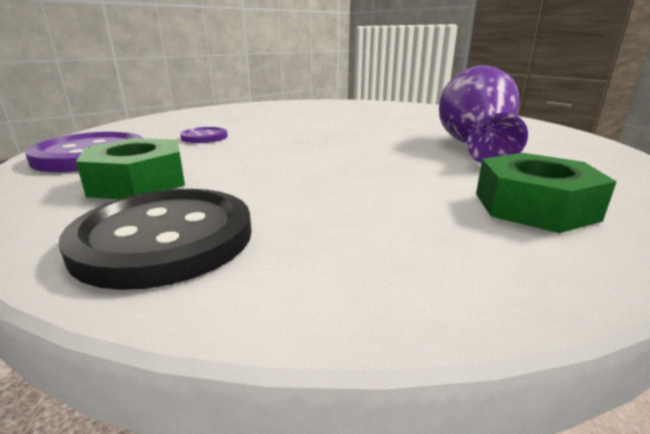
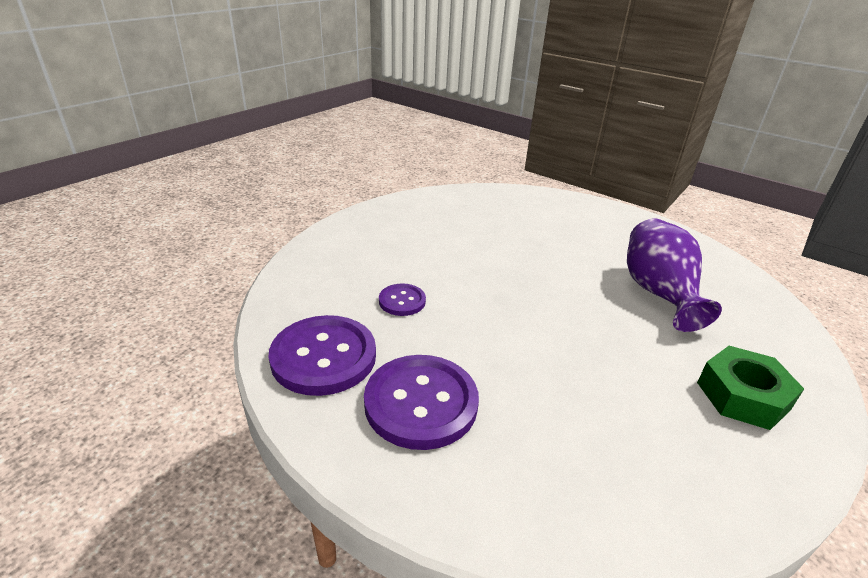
camera: 15 degrees left, 10 degrees up
(138, 182) = (421, 403): green nut -> purple button
(164, 238) = (519, 484): black button -> none

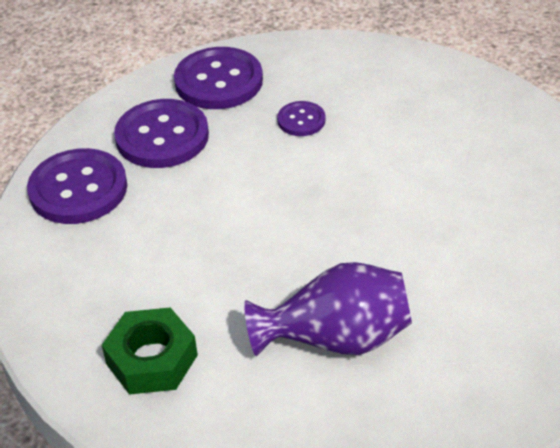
camera: 95 degrees right, 10 degrees up
(524, 483) = (78, 189): none -> purple button

